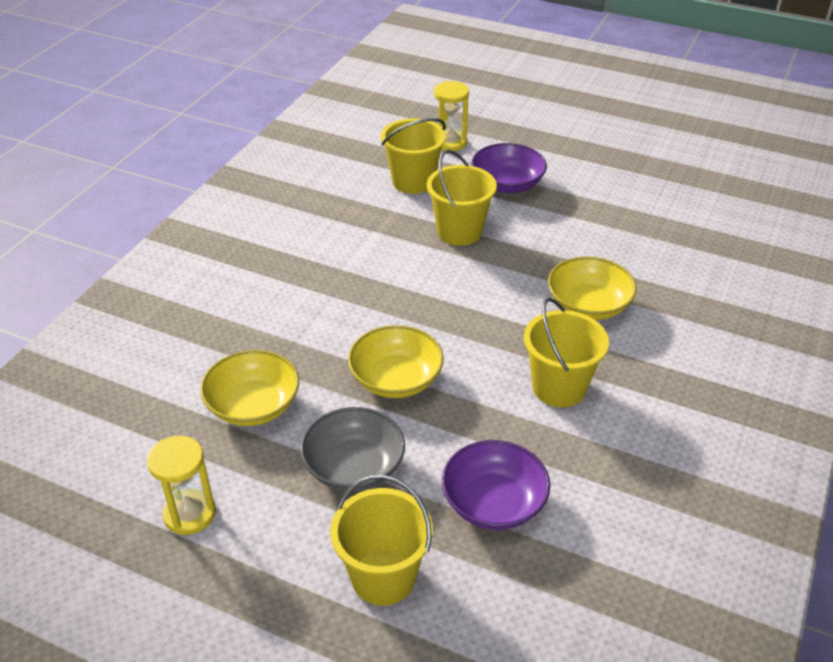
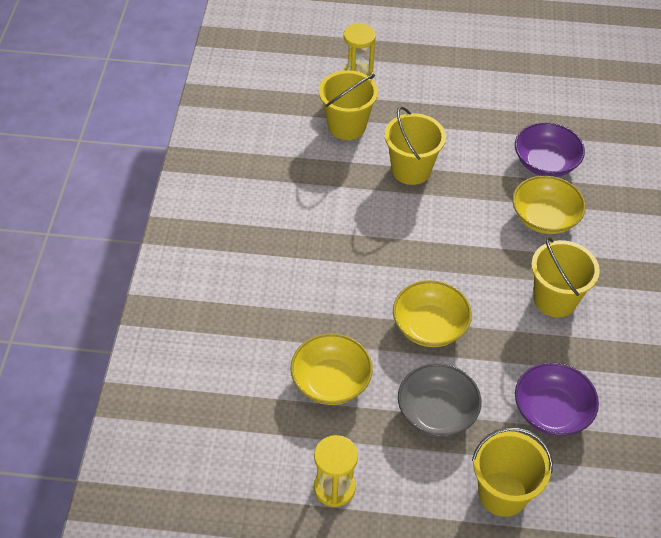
camera: 20 degrees left, 10 degrees up
(507, 184) = (427, 110): purple bowl -> purple bowl (545, 163)

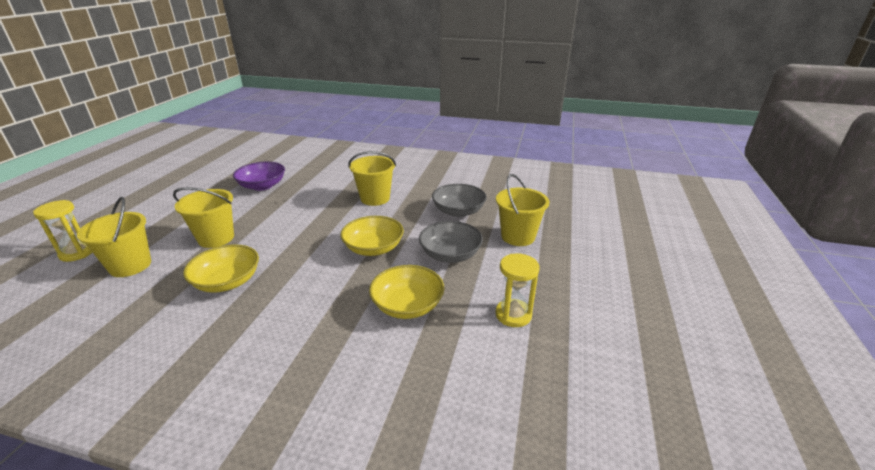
camera: 80 degrees left, 20 degrees down
(544, 218) = (308, 192): yellow bowl -> yellow bowl (227, 282)
(551, 411) = (458, 211): purple bowl -> grey bowl

